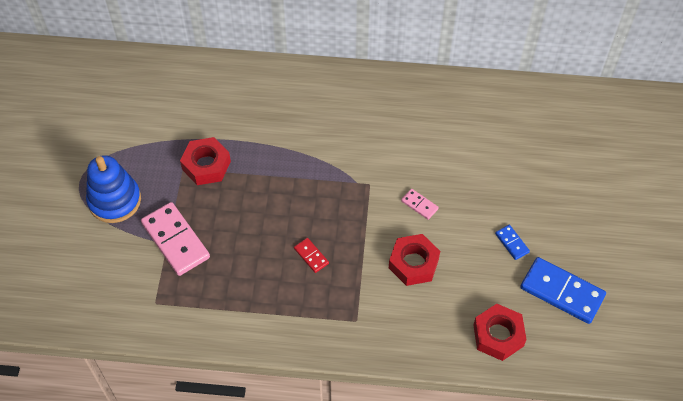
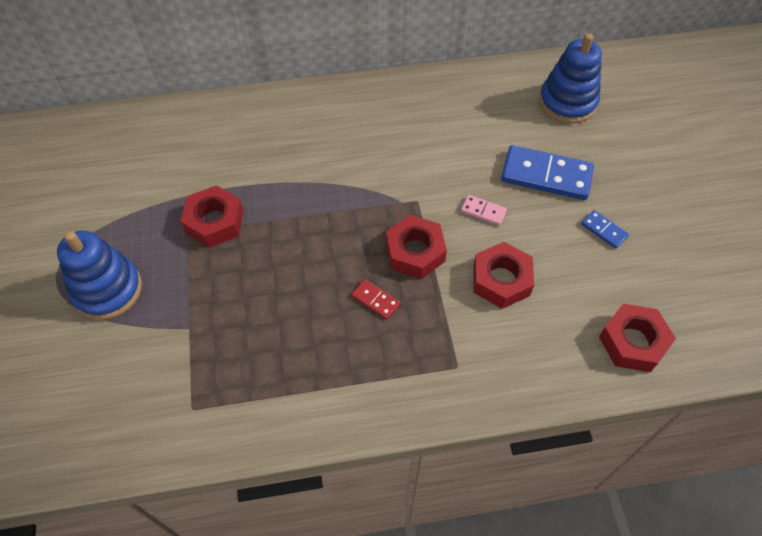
camera: 15 degrees left, 0 degrees up
(175, 240) = (199, 321): pink domino -> none
(353, 225) = (415, 252): none -> red nut
(526, 126) = (567, 102): none -> blue stacking toy
(562, 292) = (683, 272): blue domino -> blue domino (546, 175)

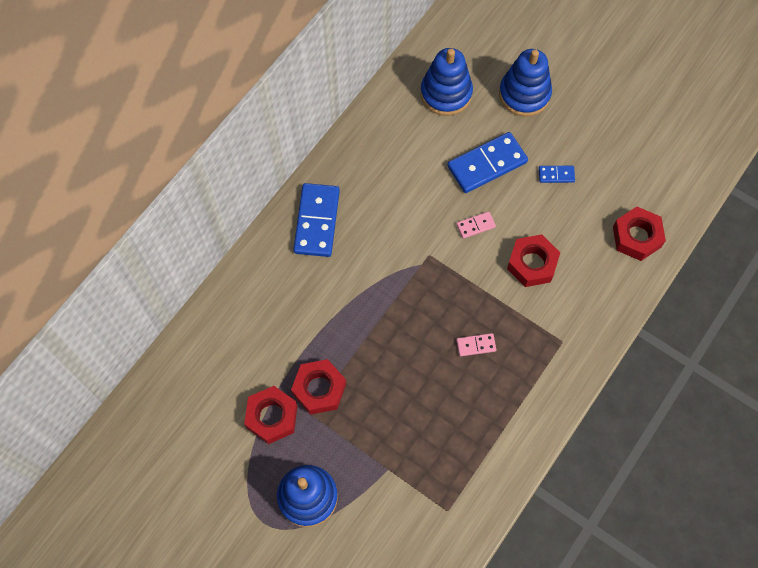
camera: 45 degrees left, 10 degrees up
(357, 111) = (317, 221): none -> blue domino
(375, 300) = (476, 345): red domino -> pink domino
(415, 252) = (465, 292): red nut -> red nut (272, 417)
(640, 150) = (524, 94): none -> blue stacking toy

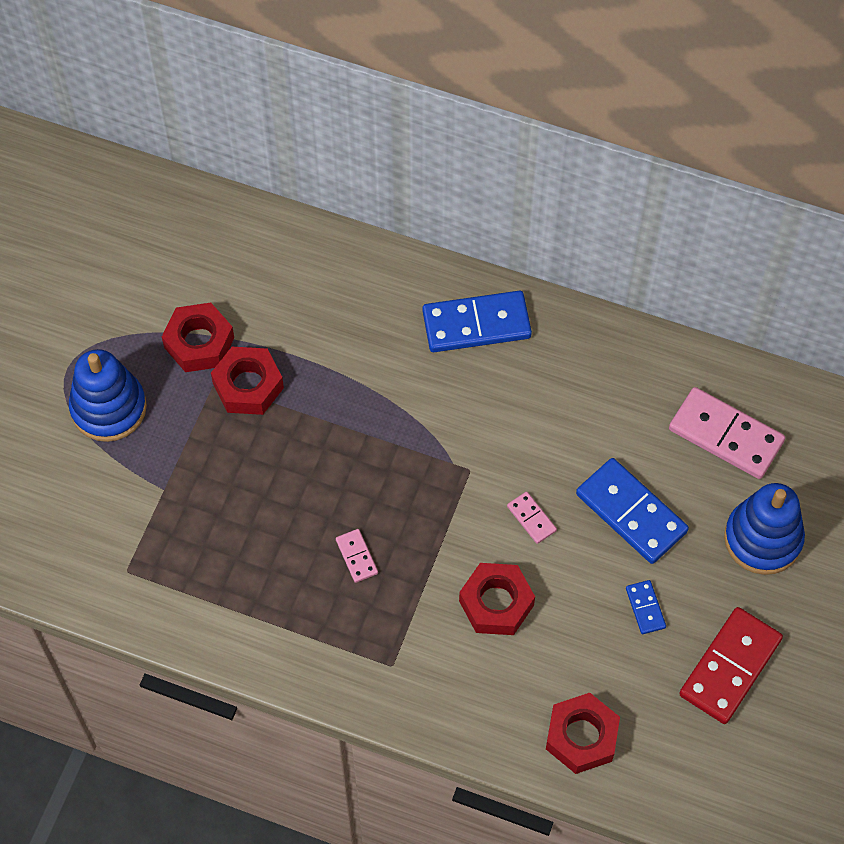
camera: 75 degrees right, 5 degrees down
(446, 93) = (726, 435): blue stacking toy -> pink domino
(607, 138) = (730, 667): none -> red domino

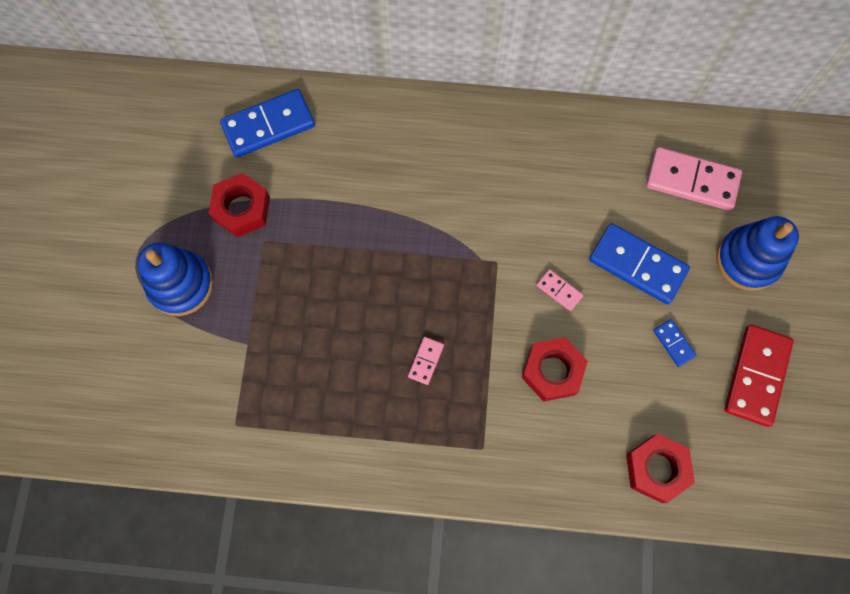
camera: 15 degrees left, 10 degrees up
(248, 385) = (293, 235): red nut -> none
(357, 556) = (426, 361): pink domino -> pink domino turned 60 degrees clockwise
(476, 324) = (465, 137): blue domino -> blue domino (268, 125)

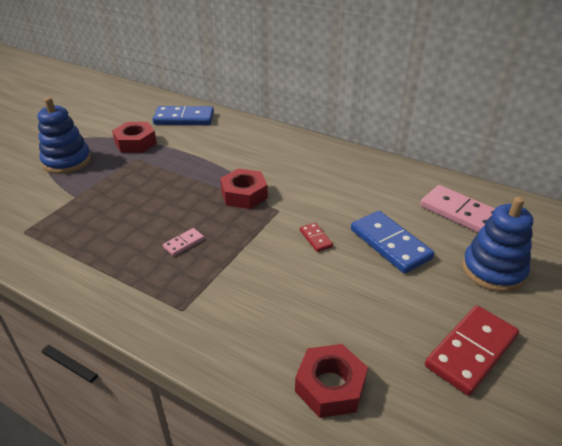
camera: 25 degrees right, 35 degrees down
(552, 371) = (277, 282): red nut -> red nut (244, 194)
(559, 291) = (315, 238): pink domino -> red domino
(673, 343) = (397, 300): blue domino -> none

